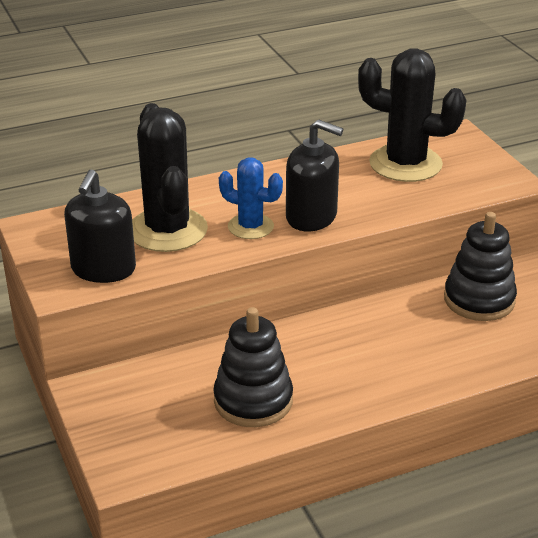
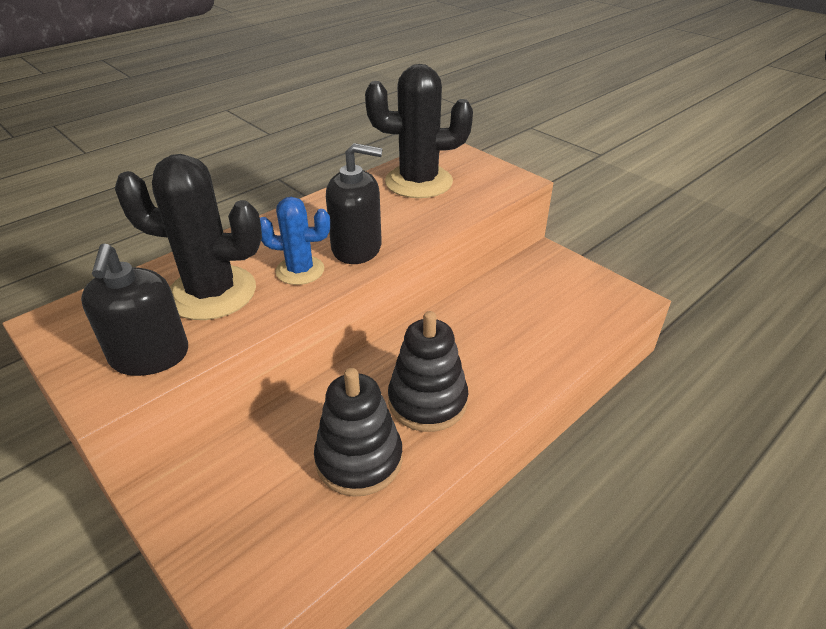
camera: 20 degrees left, 5 degrees up
(167, 230) = (212, 293): black cactus -> black cactus turned 45 degrees counterclockwise
(479, 300) = (519, 293): black stacking toy -> black stacking toy (427, 401)

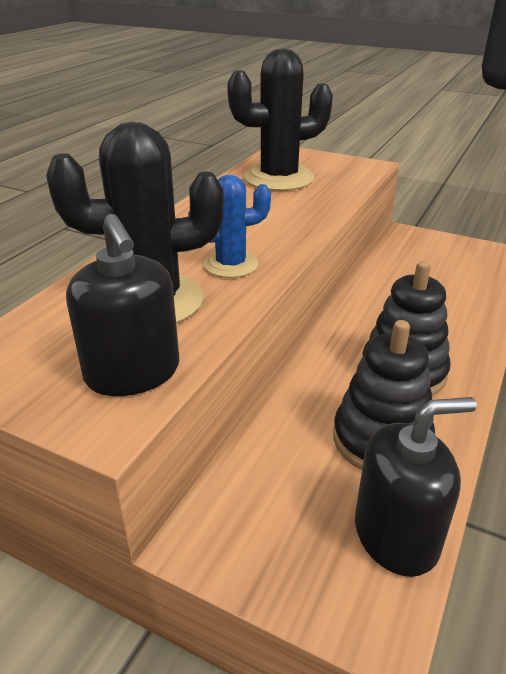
camera: 20 degrees left, 5 degrees down
(357, 248) = (271, 237): black soap dispenser -> black soap dispenser (396, 535)

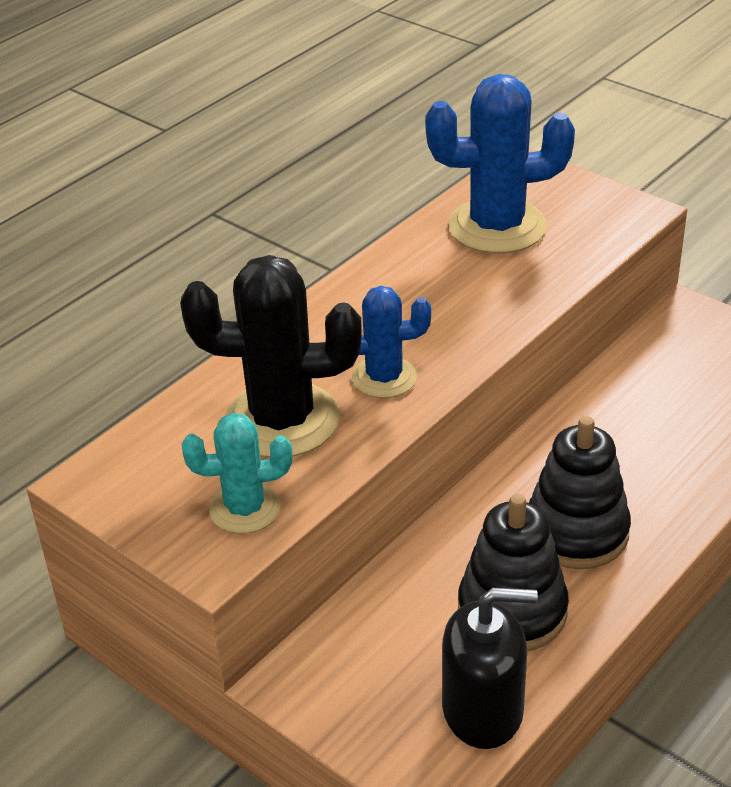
camera: 15 degrees right, 5 degrees up
(133, 372) = (245, 509): black soap dispenser -> turquoise cactus
(279, 178) = (497, 227): black cactus -> blue cactus

